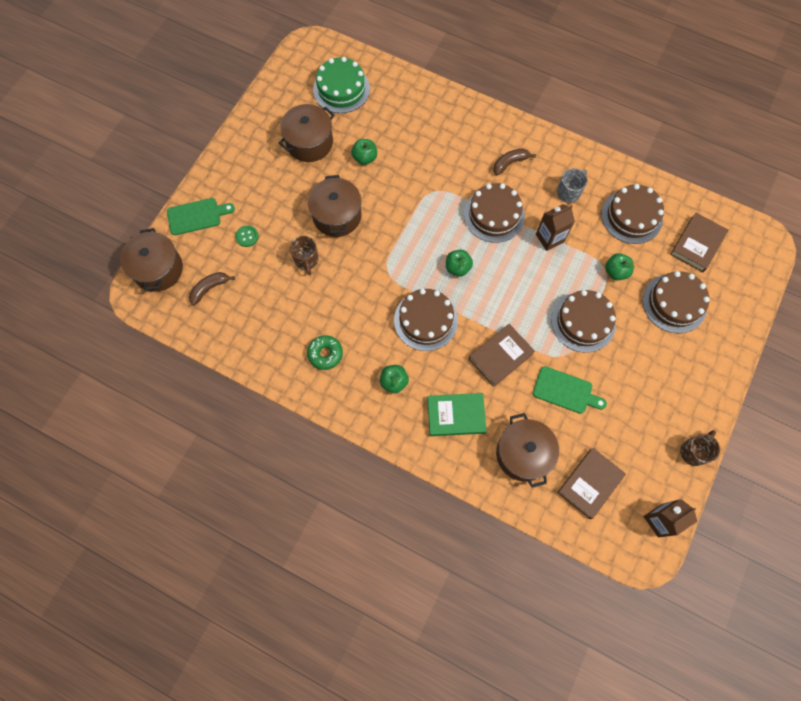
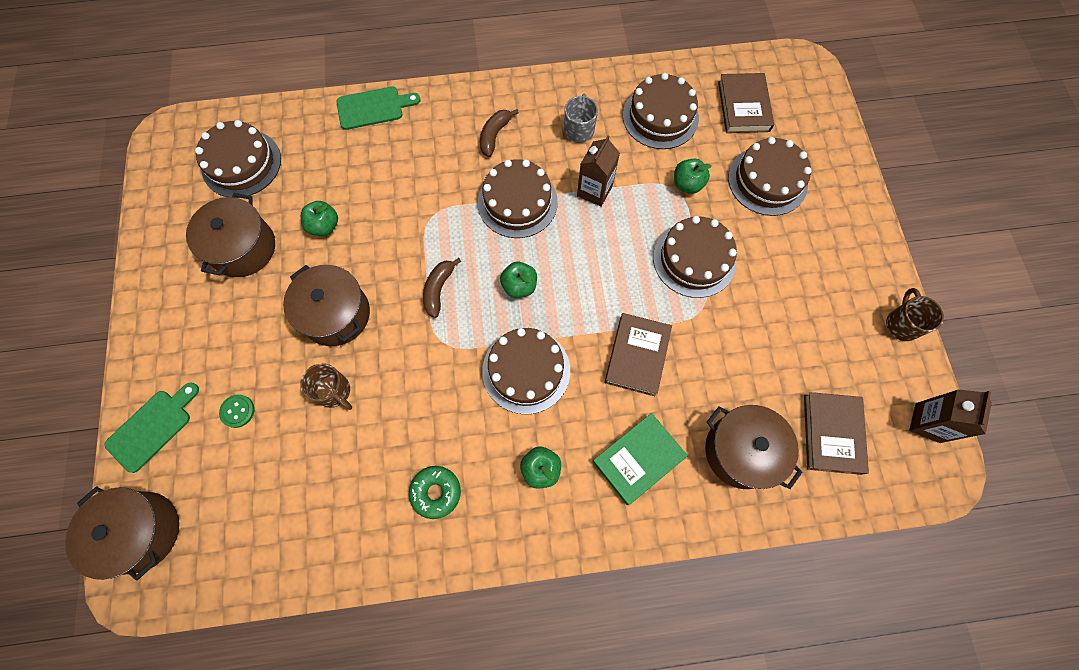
camera: 35 degrees left, 0 degrees up
(209, 288) = (230, 510): brown banana -> brown banana (439, 289)
(341, 89) = (241, 163): green cake -> brown cake
(565, 391) = (732, 347): green cutting board -> green cutting board (373, 108)

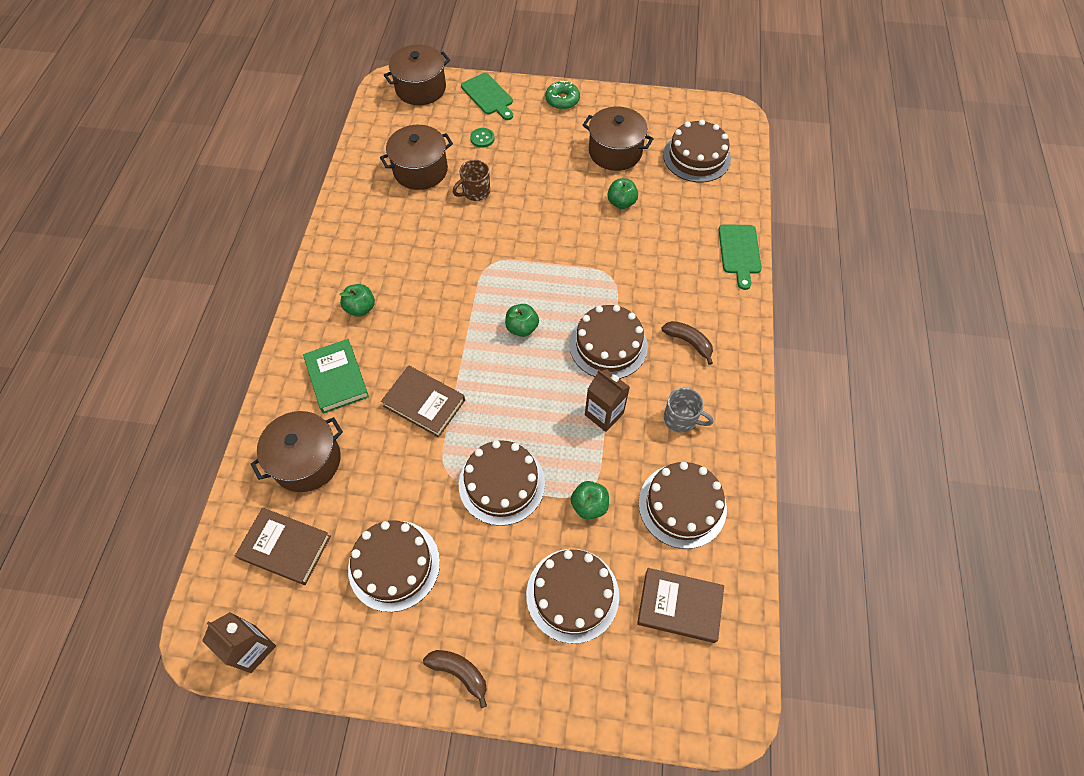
camera: 105 degrees right, 10 degrees down
(336, 314) = (538, 201): brown pot -> brown pot (420, 170)
(436, 492) = (374, 240): green donut -> green donut (562, 100)
(439, 289) = (538, 269): brown banana -> brown banana (459, 672)
(526, 370) = (444, 316): brown cake -> brown cake (394, 565)
(902, 324) = (359, 673): brown mug -> none

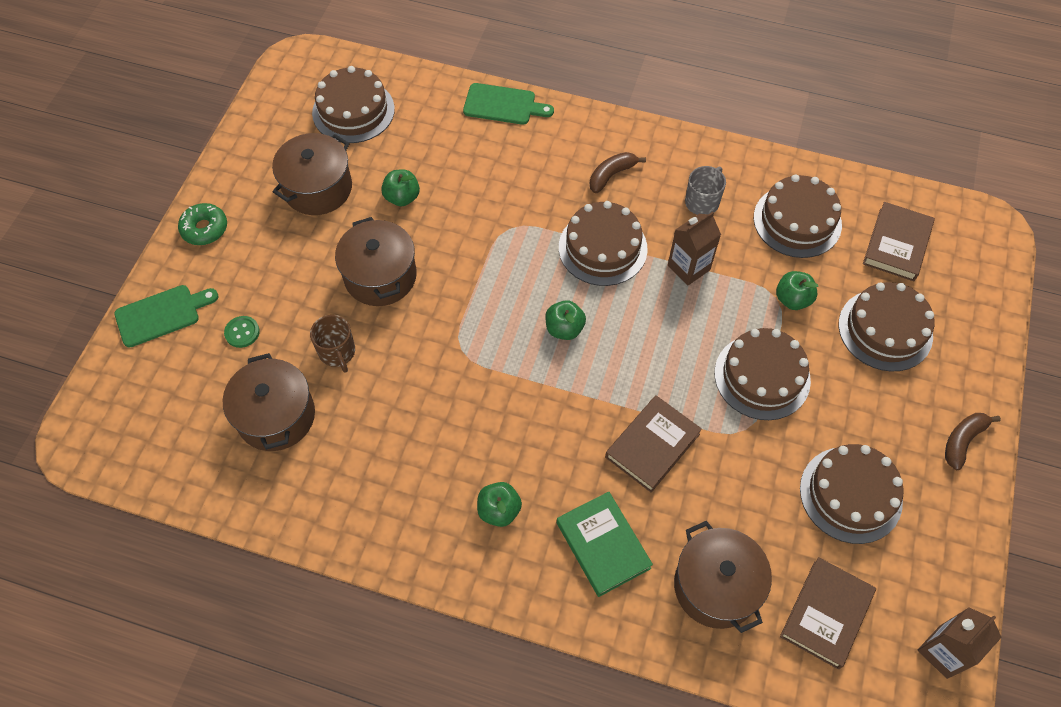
camera: 80 degrees left, 0 degrees up
(337, 378) = (603, 545): green book -> green book turned 75 degrees clockwise
(420, 88) = (110, 401): brown pot -> brown pot (380, 276)

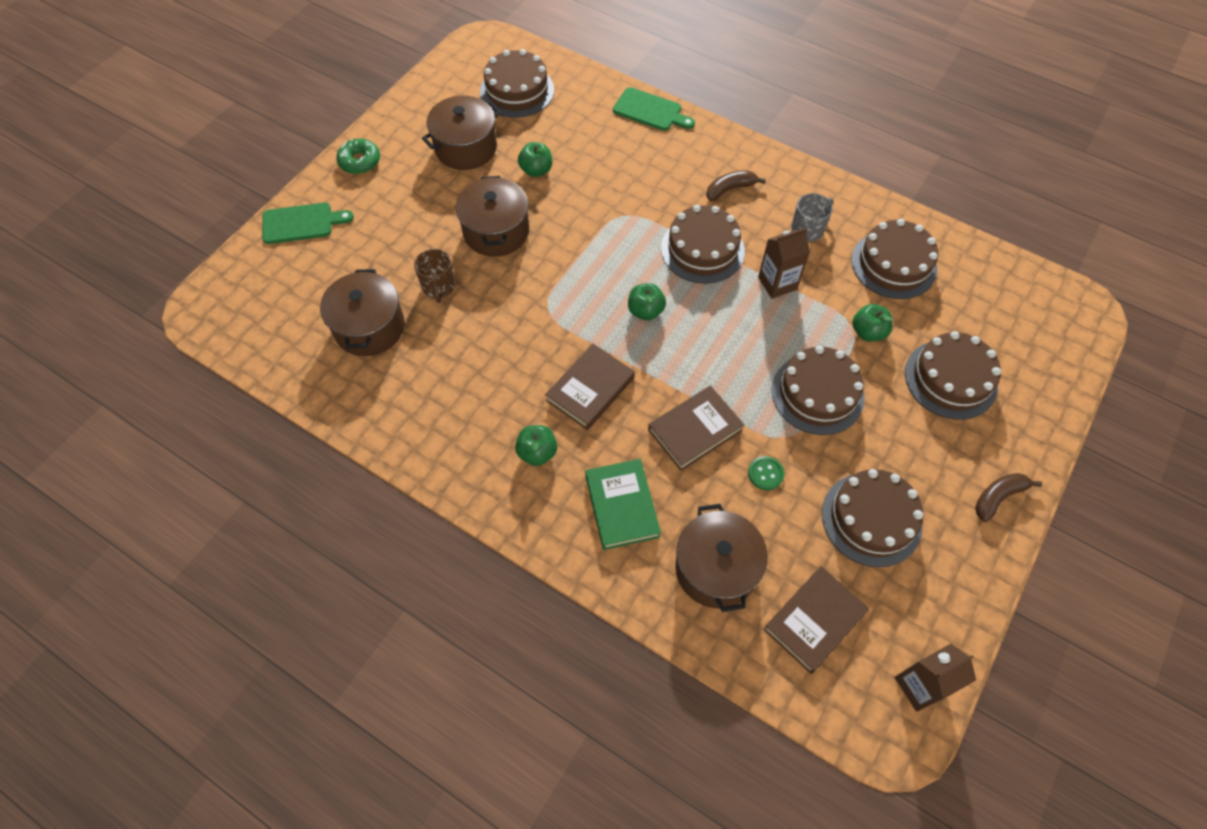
camera: 15 degrees right, 0 degrees up
(242, 332) = (363, 252): green button -> green button (765, 473)
(897, 244) = (985, 305): brown book -> brown book (590, 389)

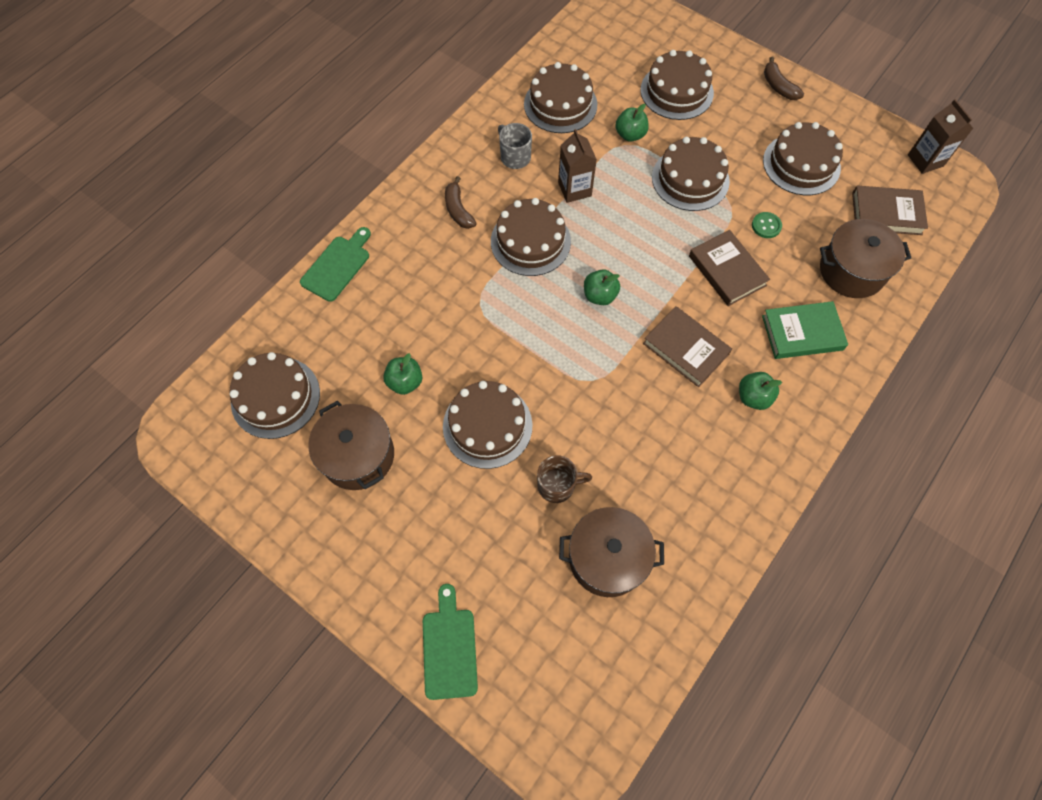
camera: 85 degrees left, 5 degrees up
(360, 161) = (358, 580): green donut -> none
(496, 231) = (487, 425): brown pot -> brown cake
(814, 621) = (886, 213): brown book -> brown book turned 45 degrees counterclockwise

